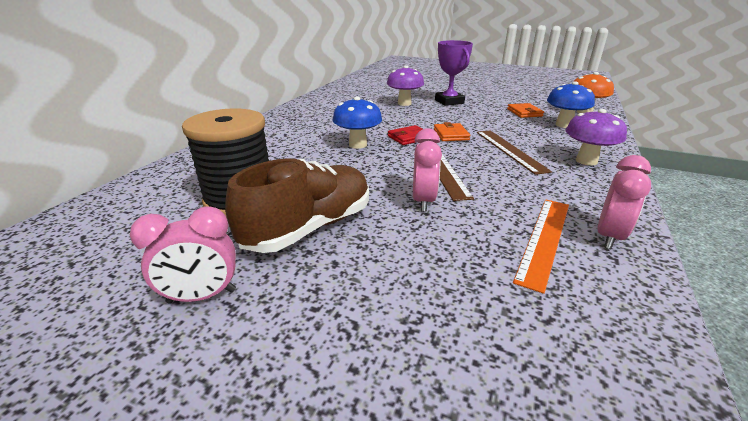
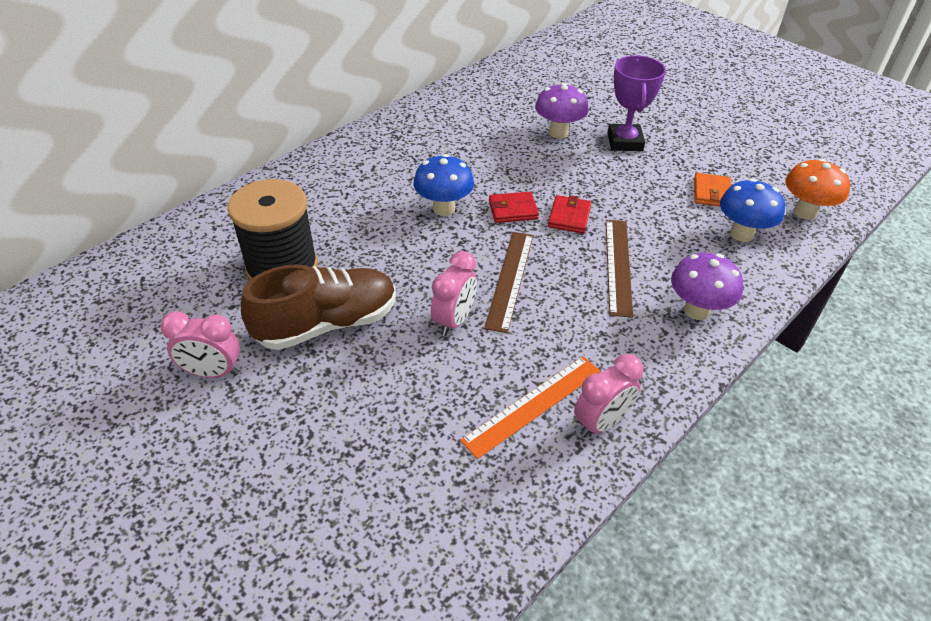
camera: 20 degrees right, 15 degrees up
(451, 134) = (569, 217): orange wallet -> red wallet

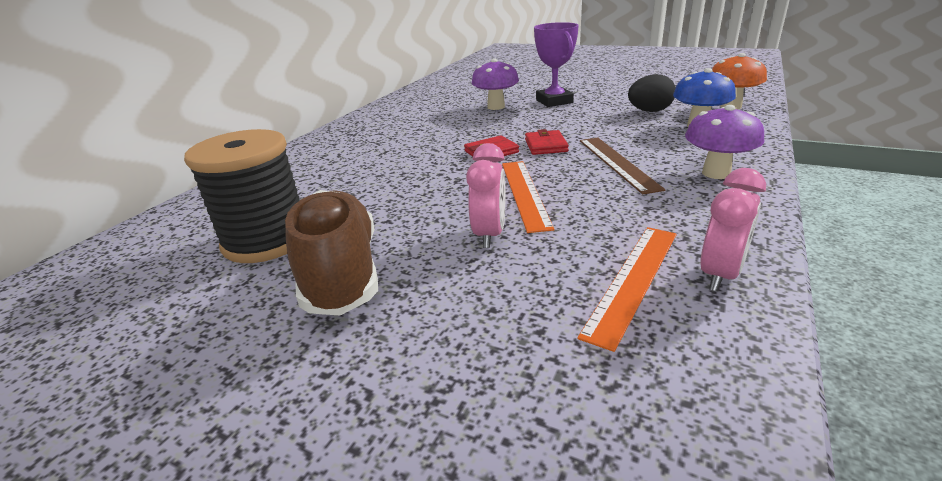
camera: 15 degrees left, 15 degrees down
(213, 372) = (196, 361): pink clock -> none
(327, 324) = (342, 273): brown shoe -> brown shoe turned 60 degrees counterclockwise
(444, 209) = (424, 164): blue mushroom -> none
(510, 279) = (524, 193): brown ruler -> orange ruler
(711, 193) = (649, 111): orange wallet -> black egg

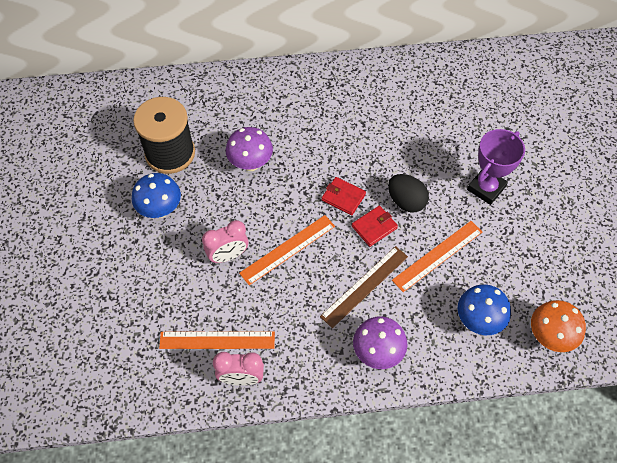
camera: 55 degrees right, 30 degrees up
(342, 273) = (160, 210): brown shoe -> blue mushroom
(496, 107) = (445, 149): purple mushroom -> purple mushroom (250, 164)
(608, 127) = (437, 256): none -> orange ruler
(649, 111) = (498, 274): black egg -> black egg (406, 201)

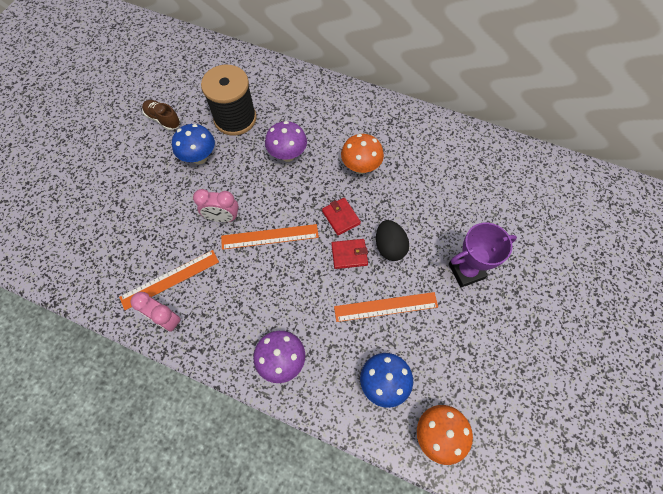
camera: 30 degrees right, 5 degrees up
(91, 190) = (163, 119): none -> brown shoe
(217, 340) = (170, 279): orange ruler -> orange ruler turned 60 degrees counterclockwise
(330, 141) = (360, 167): none -> orange mushroom
(364, 286) = (309, 299): brown ruler -> none

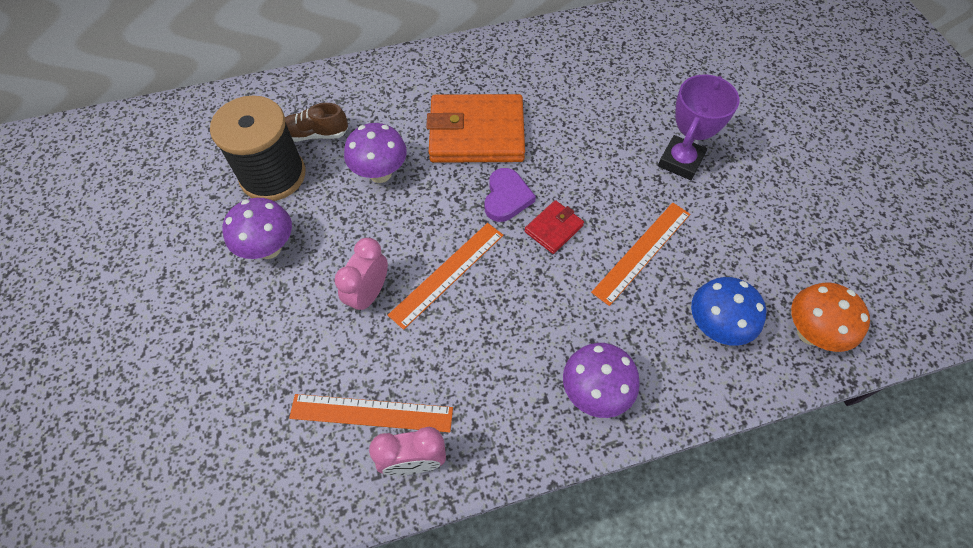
camera: 40 degrees left, 5 degrees down
(163, 119) = (171, 237): brown shoe -> brown shoe (315, 134)
(170, 279) = (371, 413): orange ruler -> orange ruler turned 75 degrees clockwise
(199, 157) = (269, 248): blue mushroom -> purple mushroom
(223, 218) = (369, 294): pink clock -> pink clock turned 150 degrees clockwise
(341, 217) = (506, 197): red wallet -> purple heart
(360, 167) = (476, 133): orange mushroom -> orange wallet
(389, 247) = (586, 191): black egg -> none

